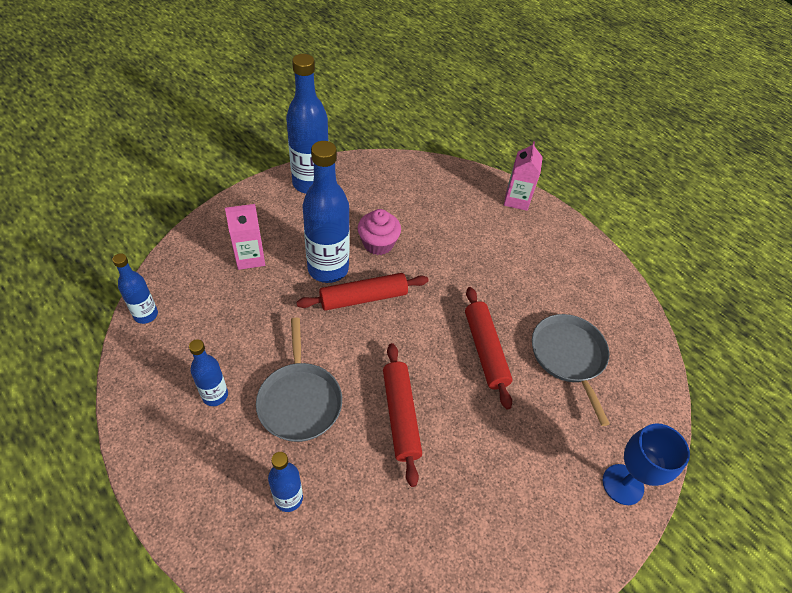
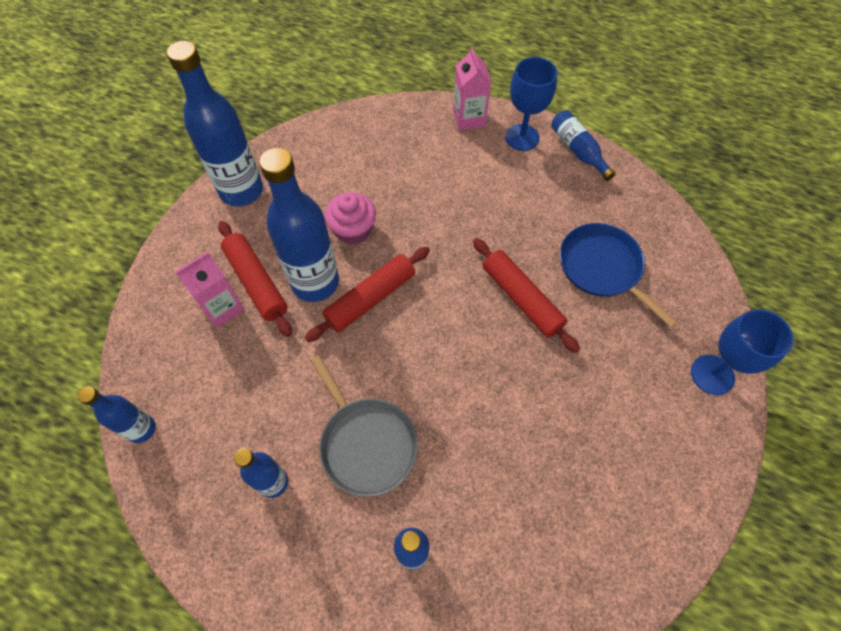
camera: 20 degrees left, 10 degrees up
(400, 415) = (476, 408): red rolling pin -> red rolling pin (256, 282)
(553, 230) = (522, 137): none -> blue goblet
(568, 356) = (602, 268): grey pan -> blue pan
(597, 258) = (578, 150): none -> blue bottle

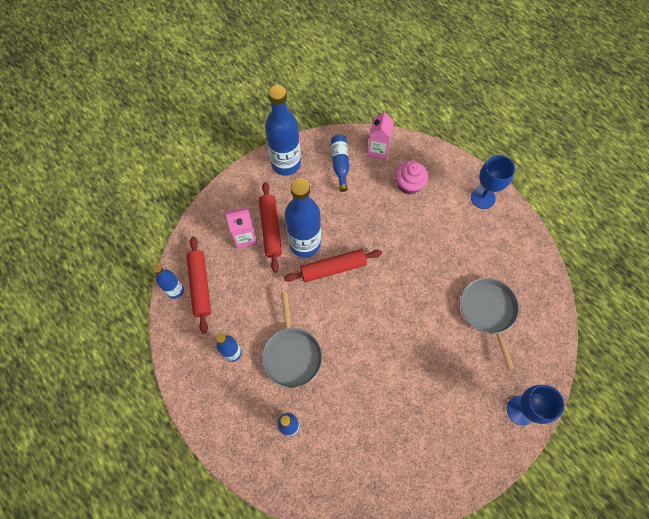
camera: 25 degrees right, 5 degrees up
(353, 230) = (342, 218): pink cupcake -> pink cupcake (409, 184)
(469, 119) = (453, 169): pink carton -> pink carton (378, 150)
(521, 299) = (425, 309): red rolling pin -> red rolling pin (200, 286)
(578, 150) = (516, 222): blue bottle -> blue bottle (340, 164)
(602, 268) = (488, 311): blue pan -> grey pan

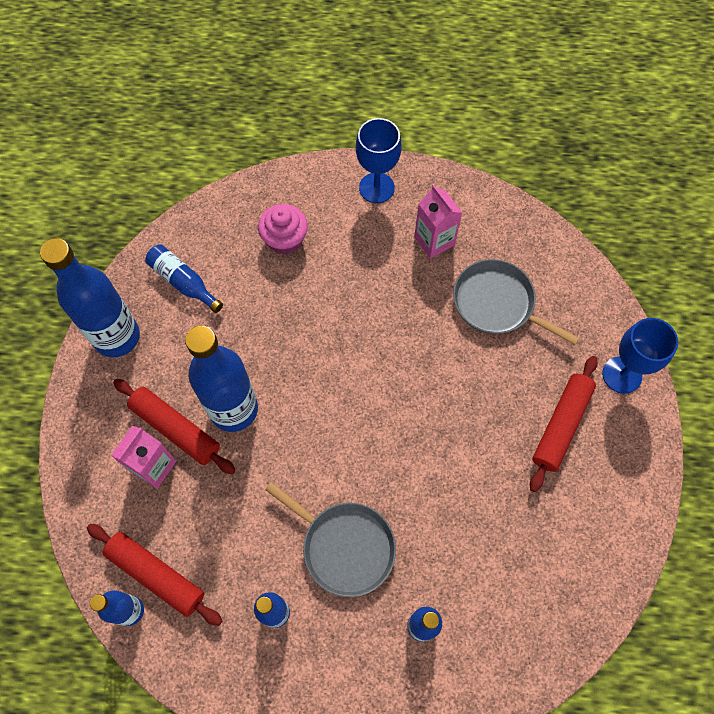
camera: 45 degrees left, 0 degrees up
(333, 268) = (293, 407): red rolling pin -> red rolling pin (561, 425)
(378, 150) = (212, 230): pink carton -> pink carton (434, 241)

